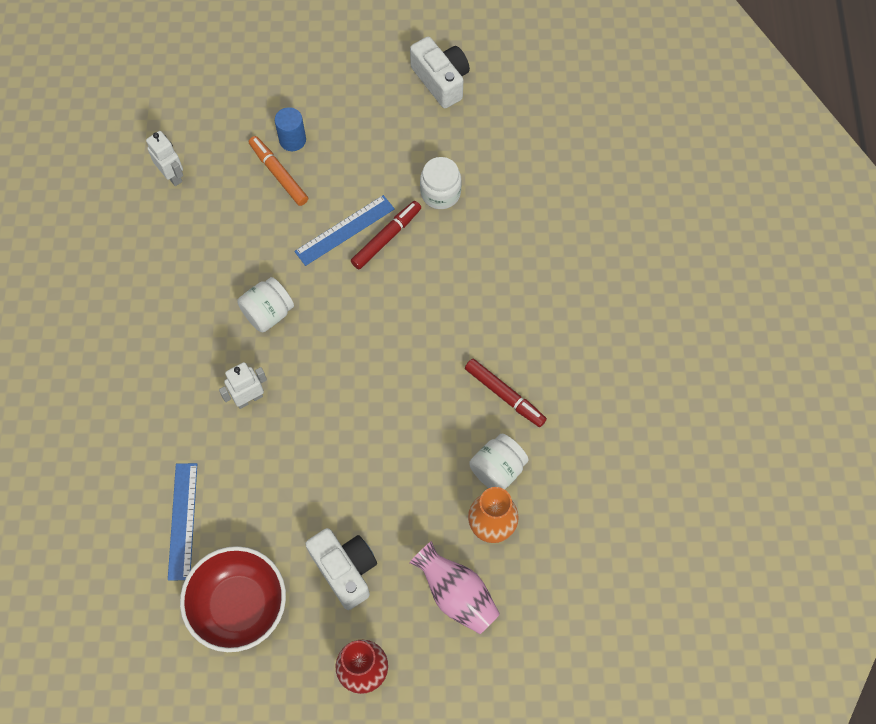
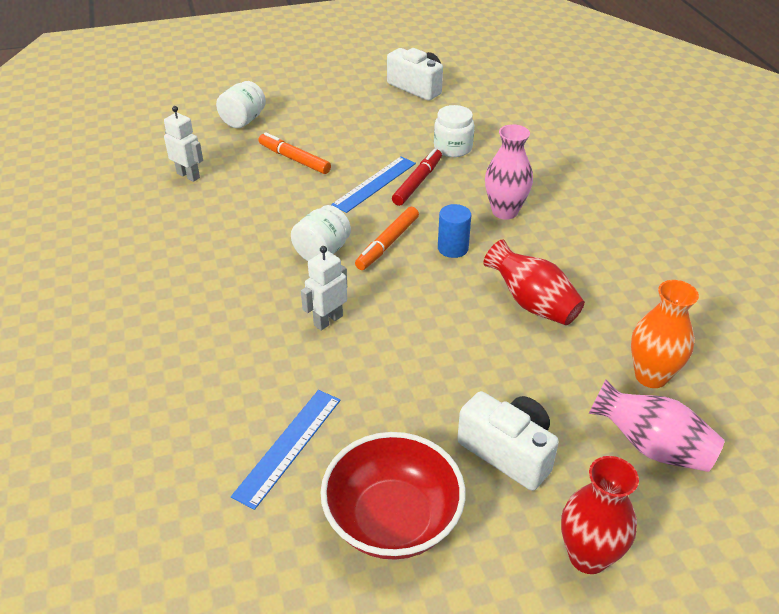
camera: 15 degrees left, 25 degrees down
(182, 521) = (288, 446): blue ruler -> blue ruler turned 45 degrees clockwise
(292, 140) = (299, 137): blue cylinder -> blue cylinder (453, 248)
(329, 317) = (387, 244): none -> orange marker
(429, 423) = (532, 303): none -> red vase
(453, 300) = (505, 211): none -> pink vase
(497, 469) = (626, 326): white jar -> white jar (243, 120)
(505, 395) = (596, 268): red marker -> none

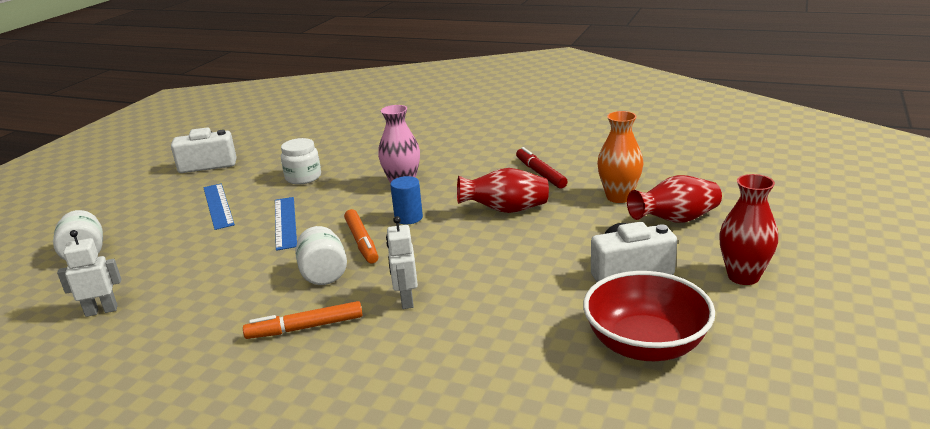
camera: 50 degrees left, 15 degrees down
(288, 446) = (520, 370): blue ruler -> blue ruler (218, 206)
(294, 159) = (187, 247): orange marker -> orange marker (305, 328)
(417, 182) = (315, 205): red marker -> red marker (540, 173)
(651, 446) = (675, 220): pink vase -> red vase

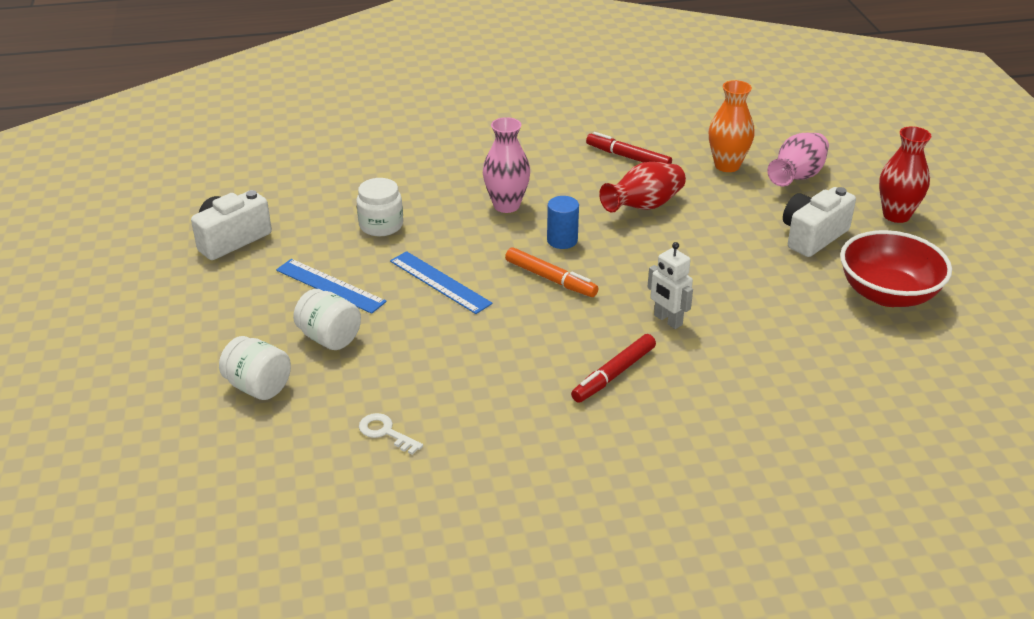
camera: 35 degrees left, 10 degrees up
(101, 311) = (385, 432): white robot -> white key
(305, 328) = (614, 374): orange marker -> red marker
(324, 274) = (560, 322): white jar -> white jar (329, 338)
(675, 220) = (797, 177): red vase -> pink vase

